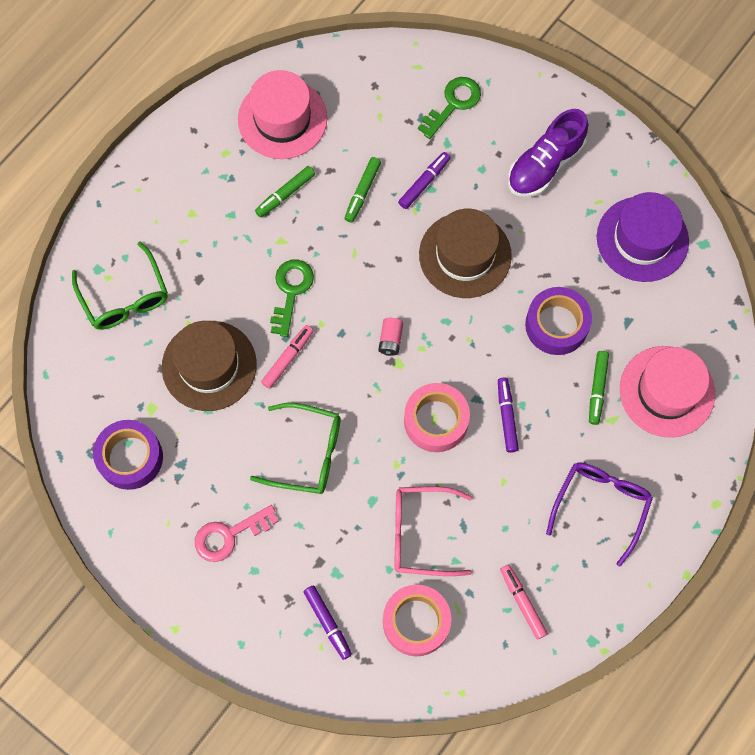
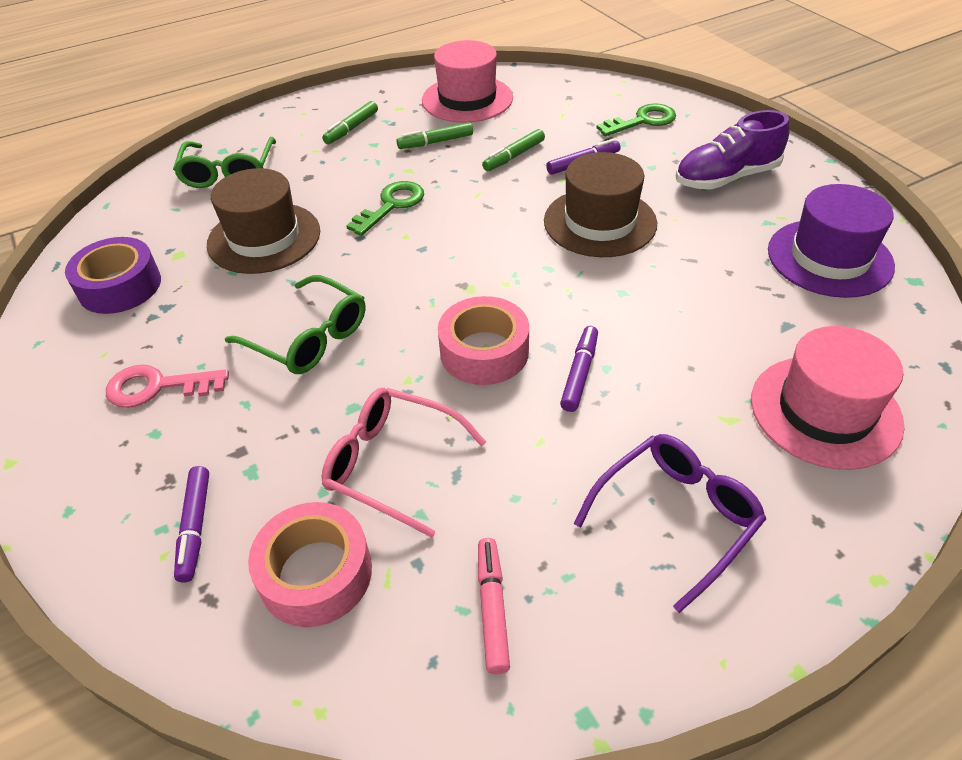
camera: 25 degrees right, 25 degrees down
(287, 358) = (349, 253): pink marker -> none
(390, 340) = (473, 267): pink battery -> none
(556, 325) = (687, 304): purple tape -> none
(597, 389) = (720, 380): green marker -> green marker (352, 128)

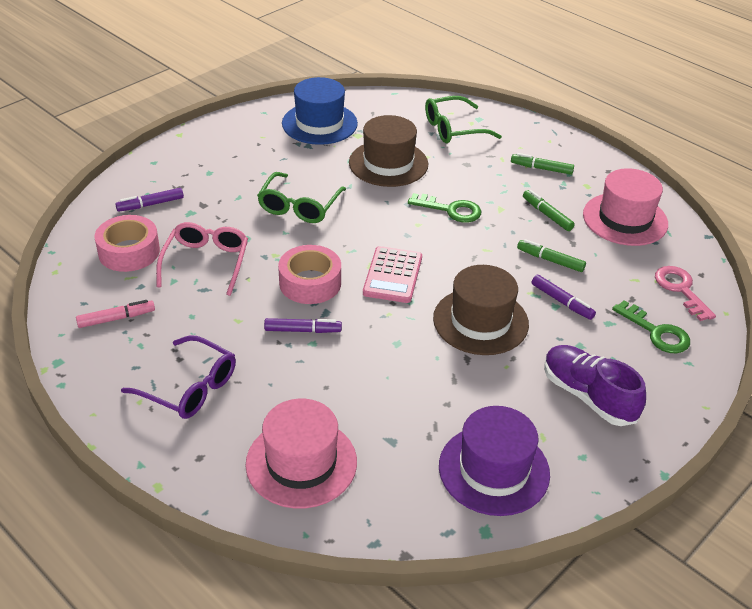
camera: 70 degrees right, 5 degrees down
(120, 286) = (319, 123): purple tape -> blue hat
(157, 387) = (242, 163): pink key -> pink key (680, 289)
(496, 274) = (392, 275): none -> pink calculator

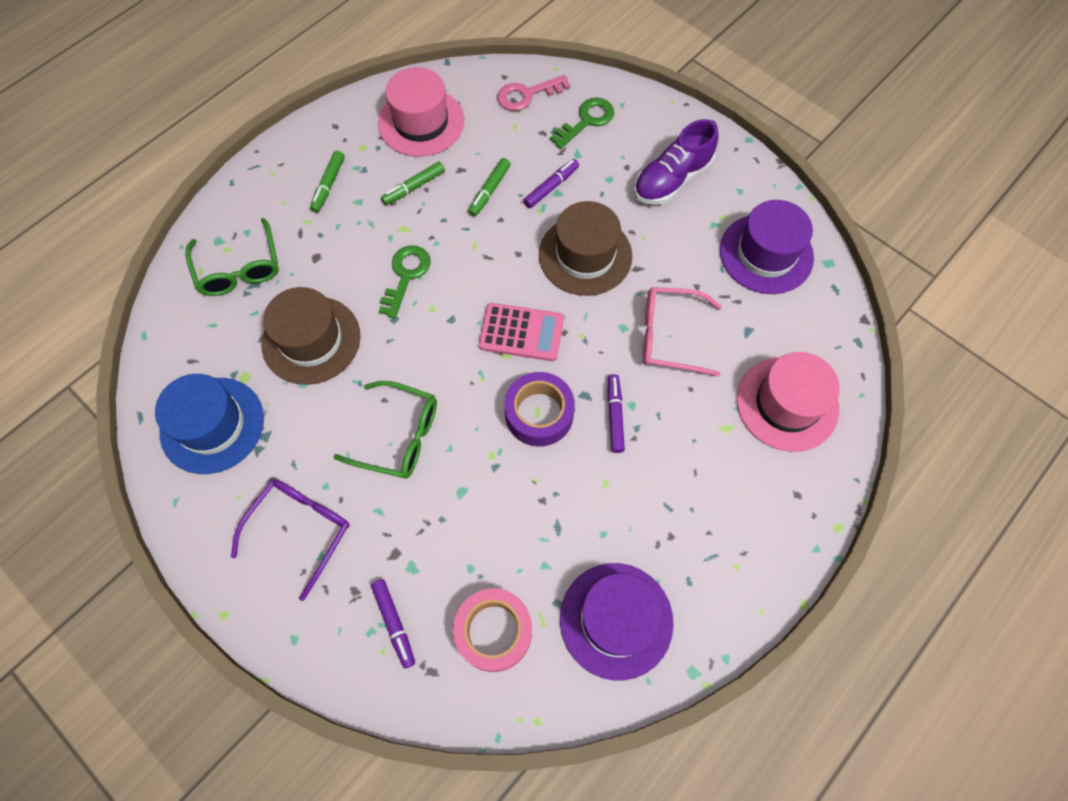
camera: 90 degrees left, 25 degrees up
(116, 318) = (616, 620): pink marker -> purple hat
(189, 387) = (710, 519): purple glasses -> purple glasses (300, 530)
(206, 263) = (510, 532): pink glasses -> pink glasses (670, 336)
(310, 283) = (539, 414): pink tape -> purple tape

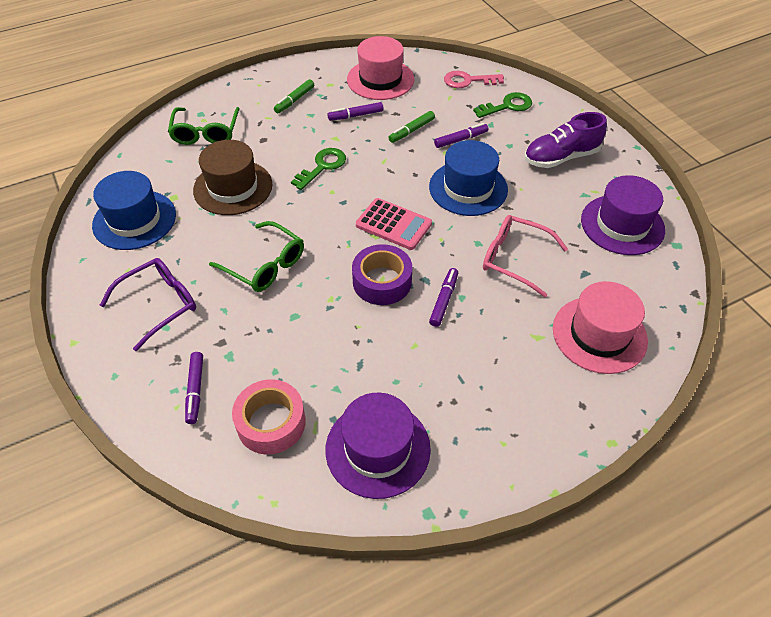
camera: 20 degrees right, 15 degrees down
(414, 187) = (356, 115): green marker -> purple marker
(585, 255) = (468, 188): brown hat -> blue hat

